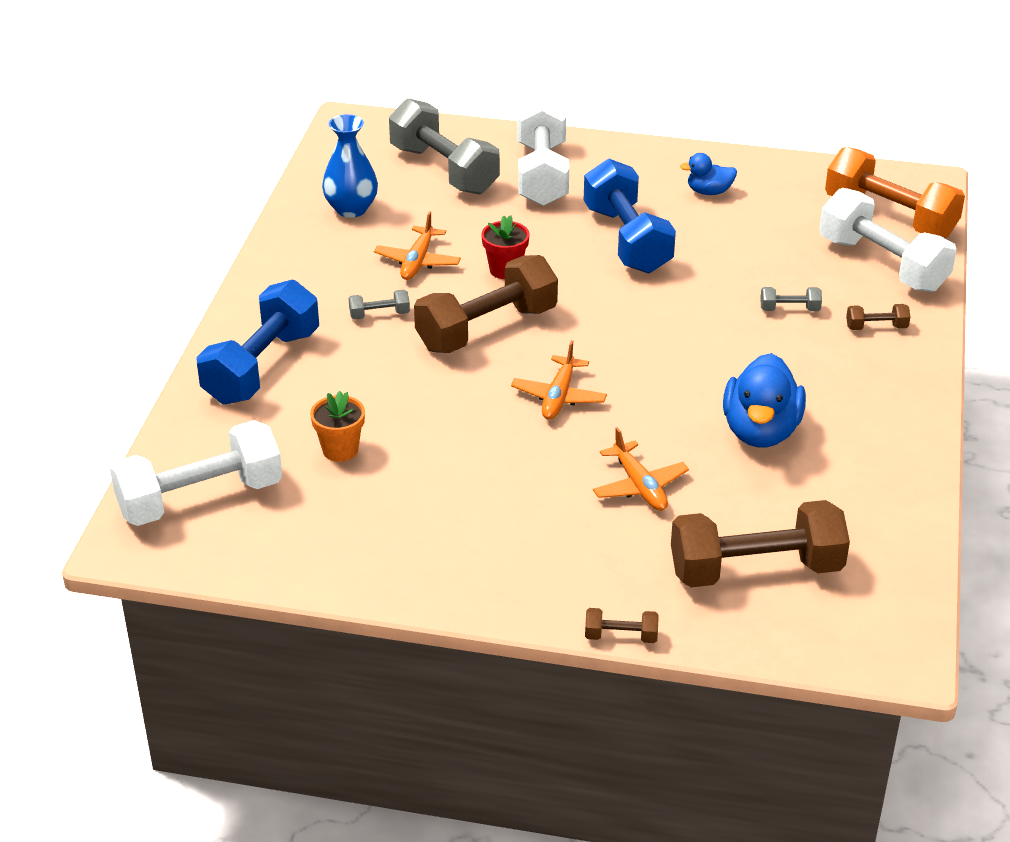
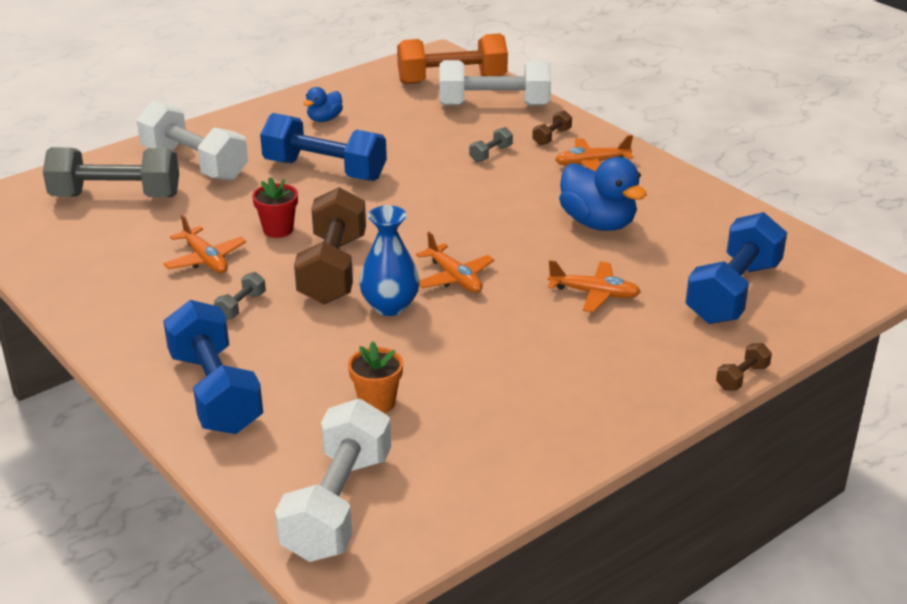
camera: 50 degrees left, 5 degrees down
(351, 209) = (88, 256): blue vase -> blue vase (390, 306)
(755, 570) = (733, 292): brown dumbbell -> blue dumbbell
(863, 375) = (591, 163): none -> orange plane

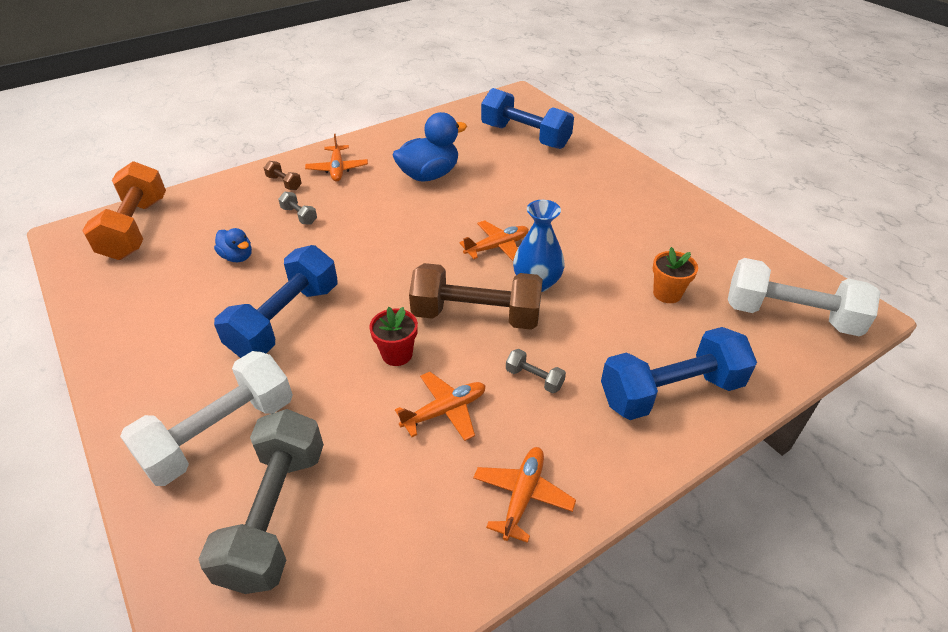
camera: 85 degrees left, 10 degrees up
(324, 119) = (167, 320): blue duck -> blue duck (237, 257)
(494, 105) = (206, 208): white dumbbell -> none
(594, 294) = (524, 186): orange plane -> orange plane (523, 496)
(742, 377) = (615, 146): brown dumbbell -> none

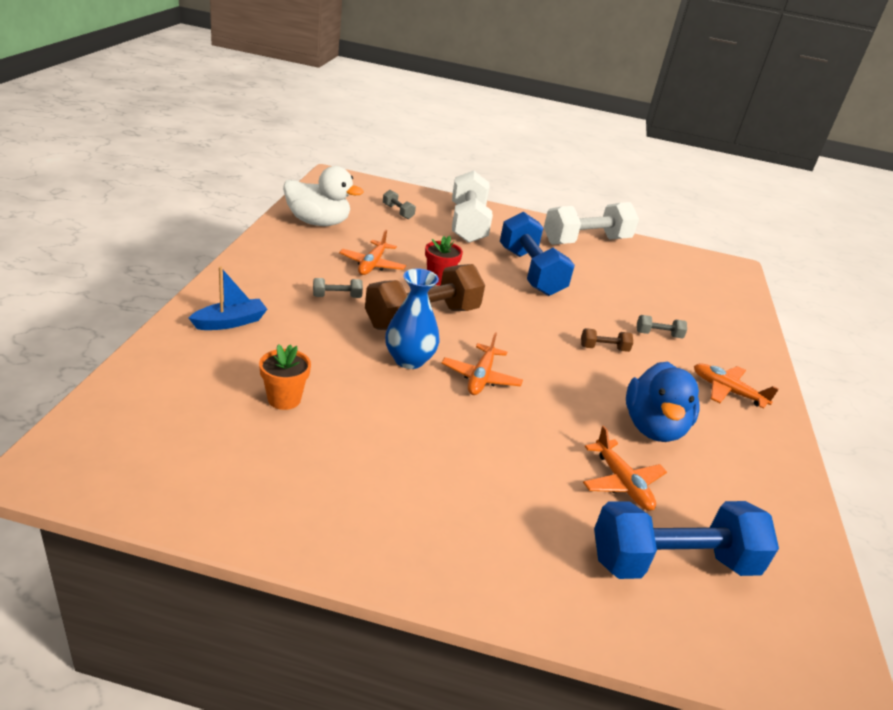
camera: 130 degrees right, 10 degrees down
(136, 228) = (716, 283): orange dumbbell -> none
(237, 257) = (628, 292): blue duck -> none
(275, 514) = (398, 212): grey dumbbell -> grey dumbbell, size x0.42
(284, 183) = (727, 356): brown dumbbell -> brown dumbbell (604, 348)
(425, 544) = (318, 222): none -> white duck
(523, 496) = (287, 248): orange plane -> orange plane (622, 483)
(670, 392) = (230, 322): blue dumbbell -> blue boat
(790, 316) = (139, 428): white dumbbell -> white dumbbell (586, 241)

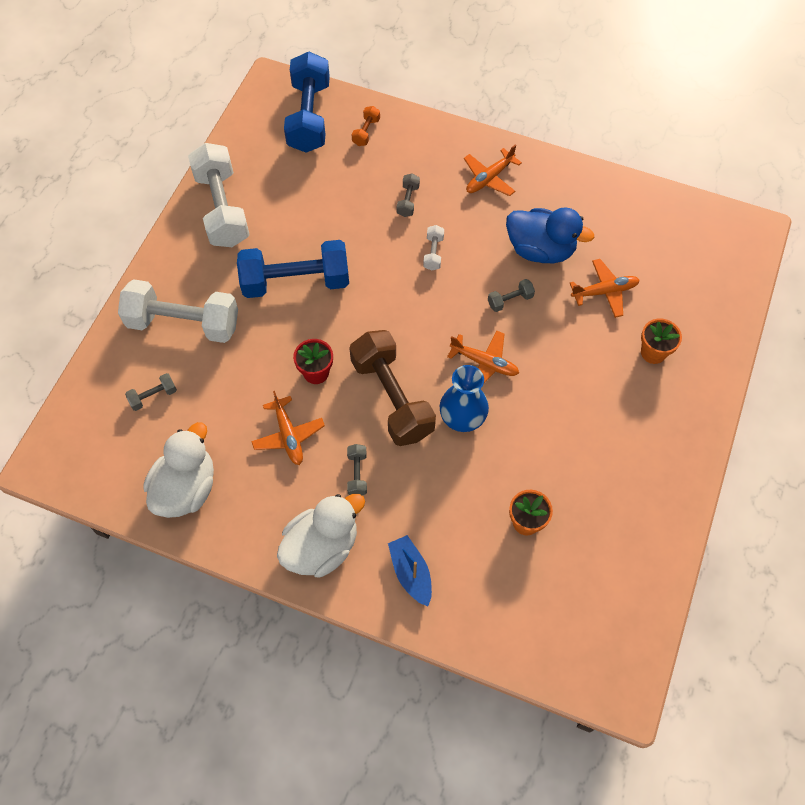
camera: 75 degrees left, 30 degrees up
(262, 277) = (322, 547): none -> white duck
(372, 265) = (288, 435): orange plane -> orange plane turned 45 degrees clockwise
(546, 528) = (653, 352): none -> orange flower pot
(570, 400) = (510, 300): none -> grey dumbbell
(604, 348) = (433, 253): brown dumbbell -> white dumbbell
(672, 562) = (675, 284): blue dumbbell -> blue dumbbell (309, 117)
(723, 313) = (366, 132): none -> orange dumbbell

